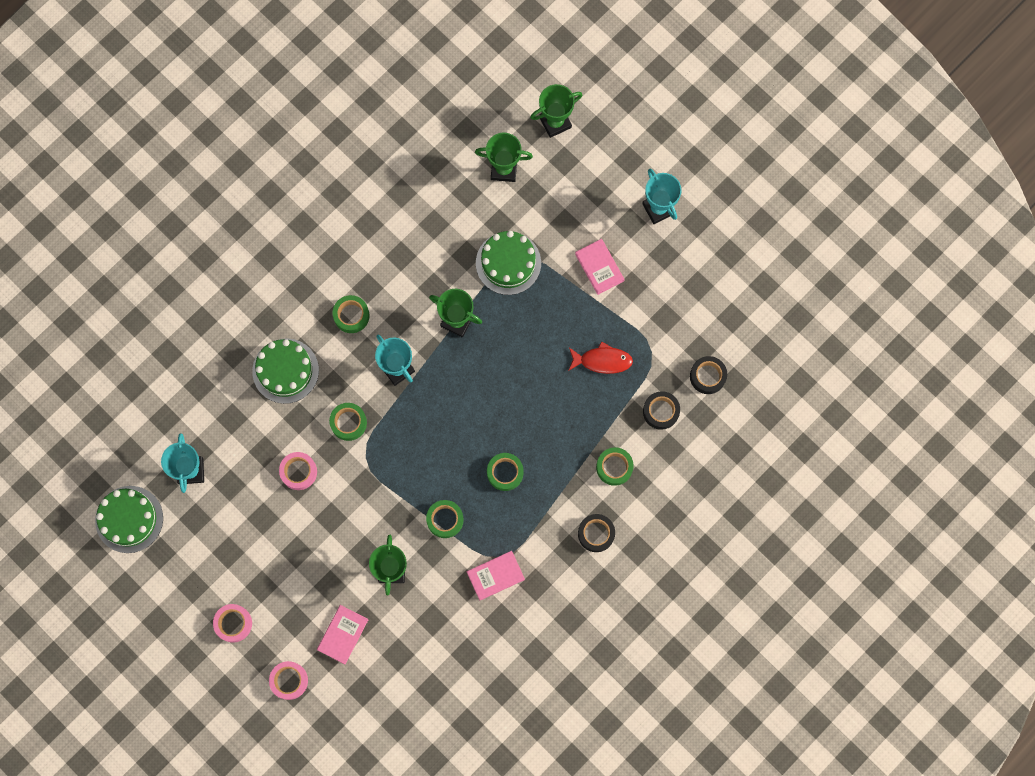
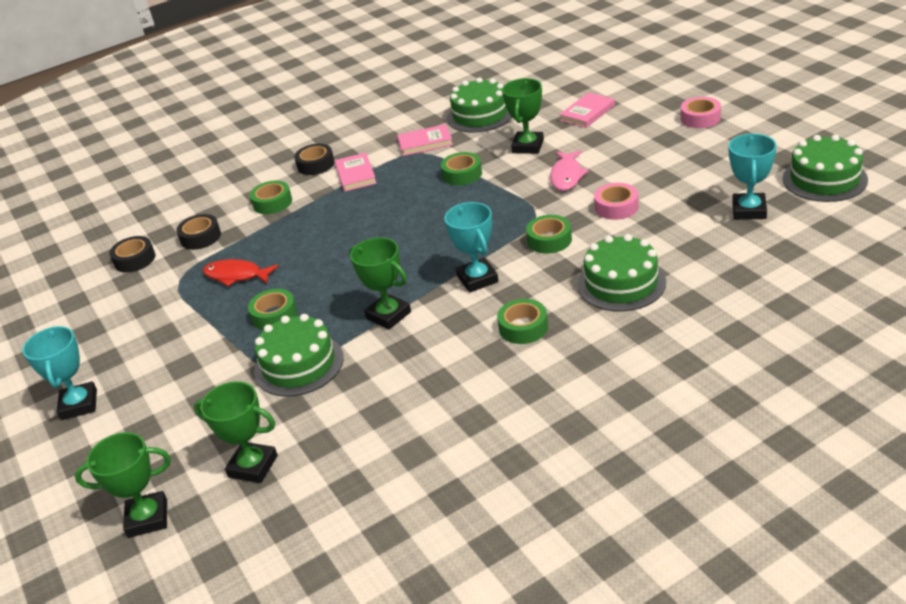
camera: 160 degrees left, 40 degrees down
(289, 680) = (645, 90): pink tape -> none
(347, 519) = (566, 176): none -> pink fish
(452, 631) = (480, 115): none -> green cake
(505, 472) = (386, 202): green tape -> green tape (274, 315)
(599, 267) = (189, 353): pink book -> pink book (355, 175)

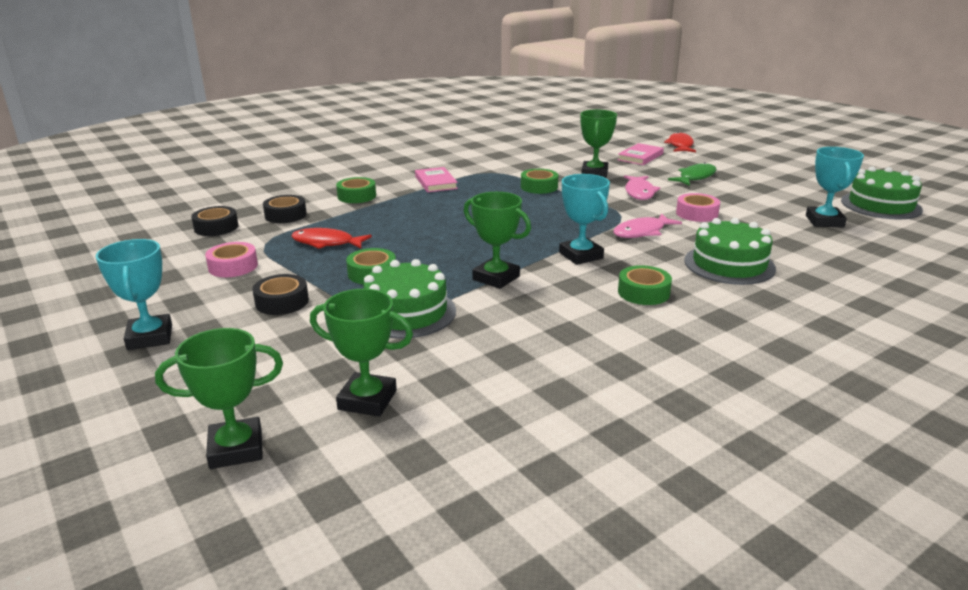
camera: 10 degrees left, 10 degrees down
(316, 164) = (395, 174): black tape -> black tape (282, 302)
(425, 143) = (497, 167): pink book -> none
(480, 115) = (542, 153): green cake -> none
(549, 240) = (642, 232): green tape -> pink fish
(637, 145) = (695, 177): none -> green fish
(640, 87) = (680, 145): none -> red fish
(700, 118) = (744, 165): pink tape -> pink tape (233, 266)

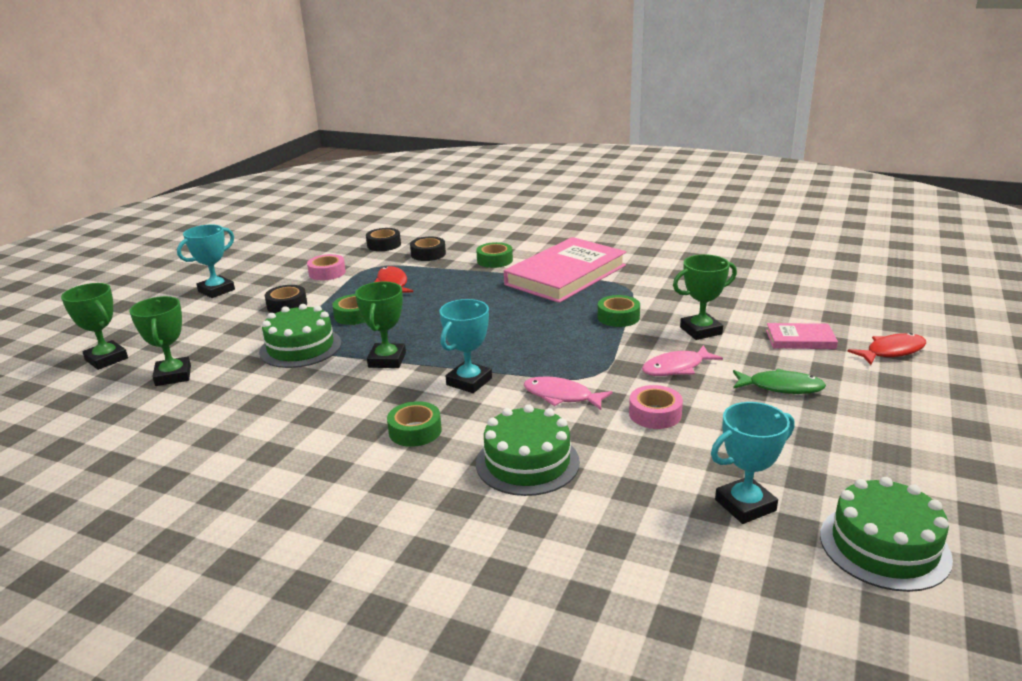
camera: 60 degrees right, 0 degrees up
(436, 182) = (565, 275): pink book -> pink book, size x2.18

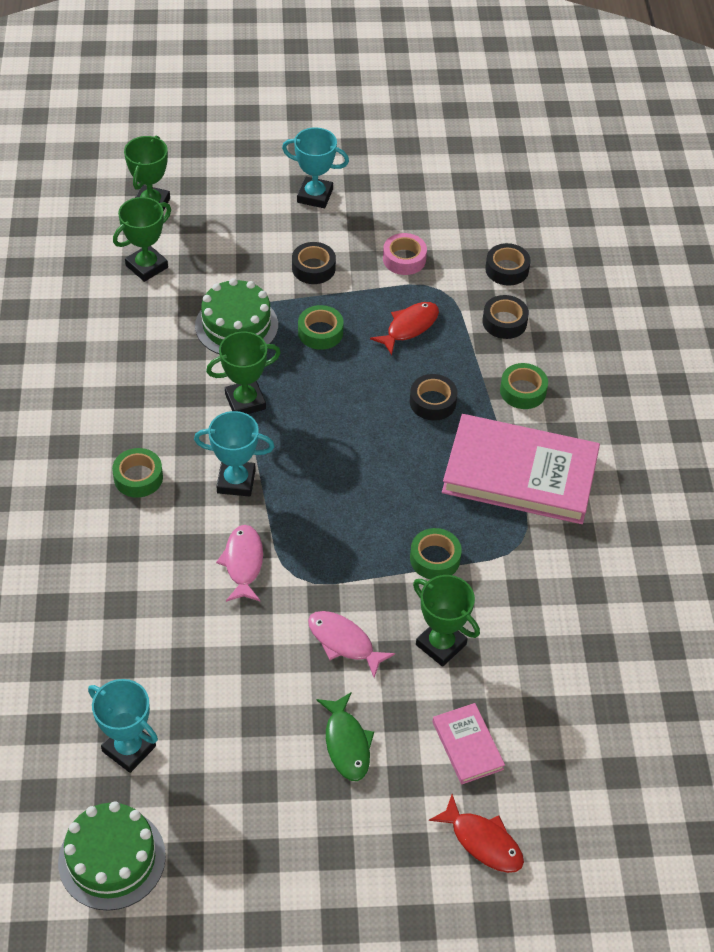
camera: 60 degrees right, 25 degrees up
(472, 289) = (432, 402): none -> black tape
(527, 462) = (126, 575): green cake -> none
(655, 414) = (245, 647): pink tape -> none

